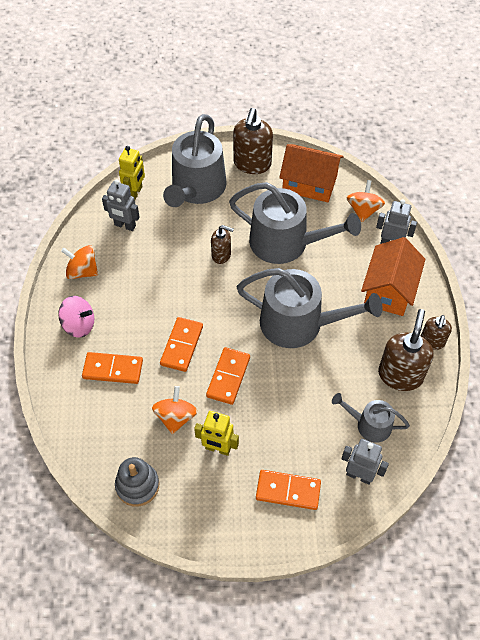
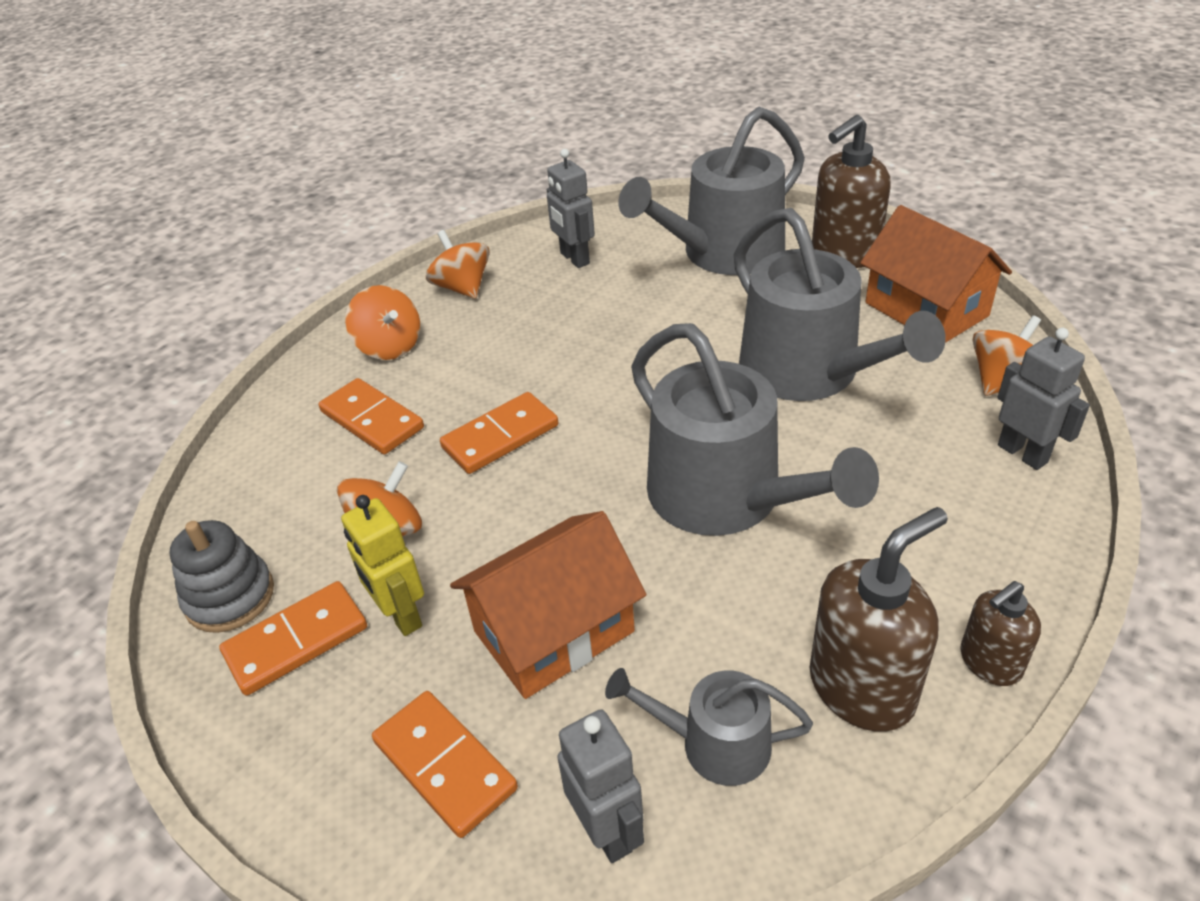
camera: 40 degrees right, 15 degrees down
(79, 325) = (389, 346): pink spinning top -> orange spinning top
(135, 193) = (628, 228): yellow robot -> none
(221, 255) = (682, 346): brown soap dispenser -> none
(228, 377) = (527, 516): orange domino -> orange domino (296, 641)
(369, 425) = (714, 743): grey watering can -> grey watering can turned 45 degrees counterclockwise
(389, 290) = (958, 525): orange house -> orange house (553, 631)

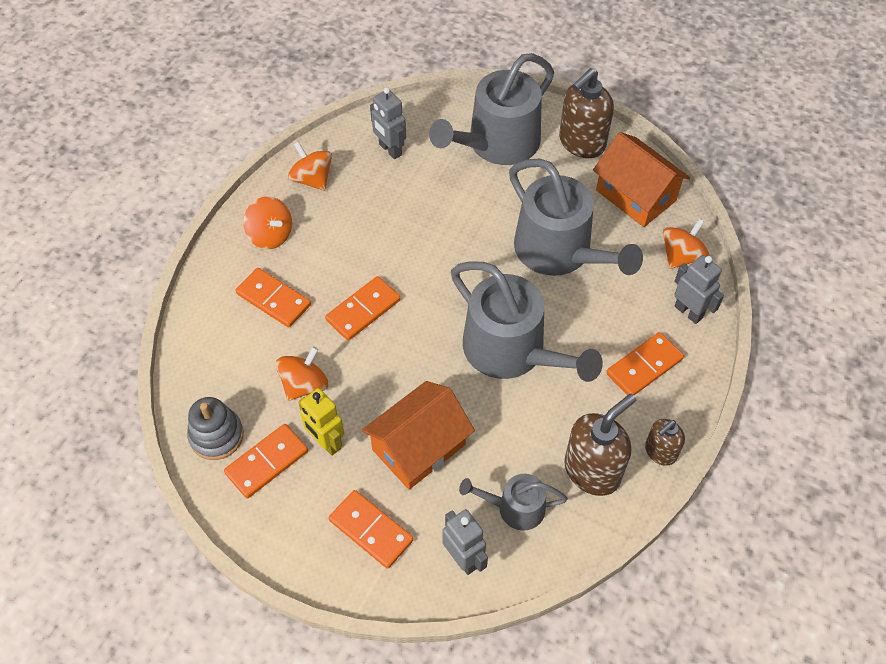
camera: 10 degrees left, 15 degrees up
(951, 527) = (644, 366): none -> orange domino

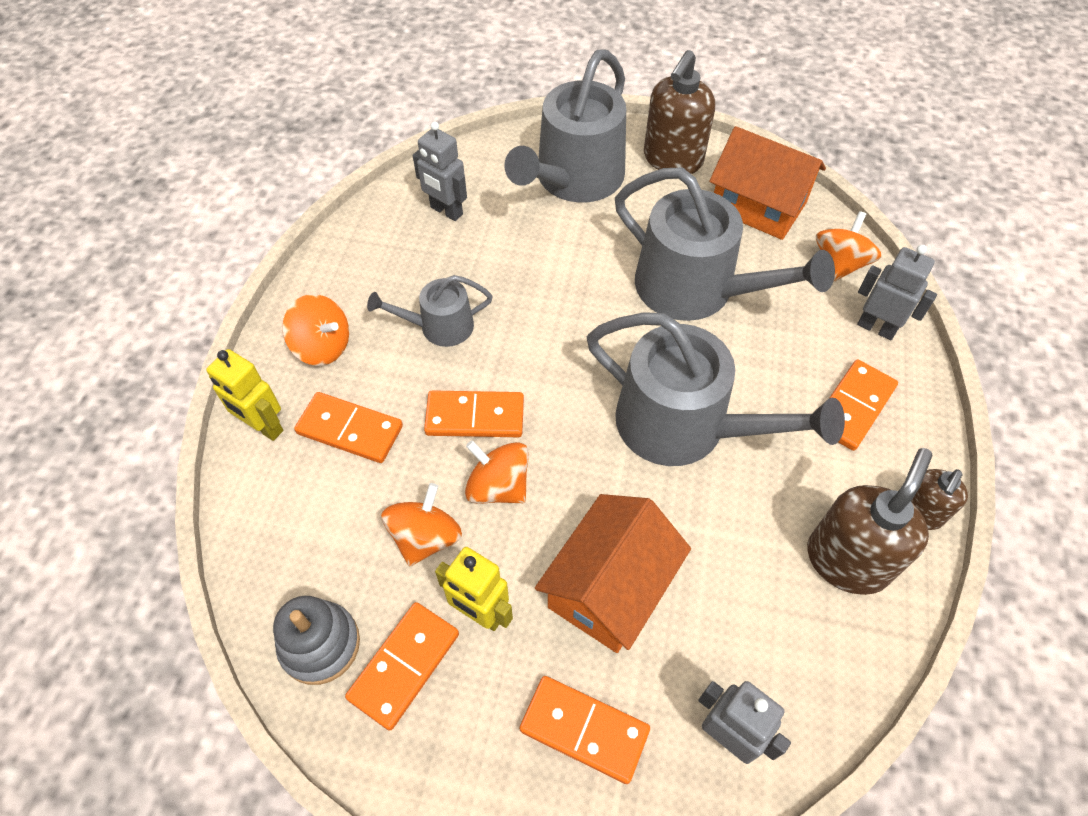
camera: 15 degrees left, 0 degrees up
(215, 284) = (264, 427): none -> yellow robot
(312, 179) = (358, 265): orange spinning top -> orange spinning top (498, 486)
(363, 310) = (475, 417): orange domino -> orange domino turned 60 degrees clockwise
(515, 508) = (768, 640): grey watering can -> grey watering can (440, 326)

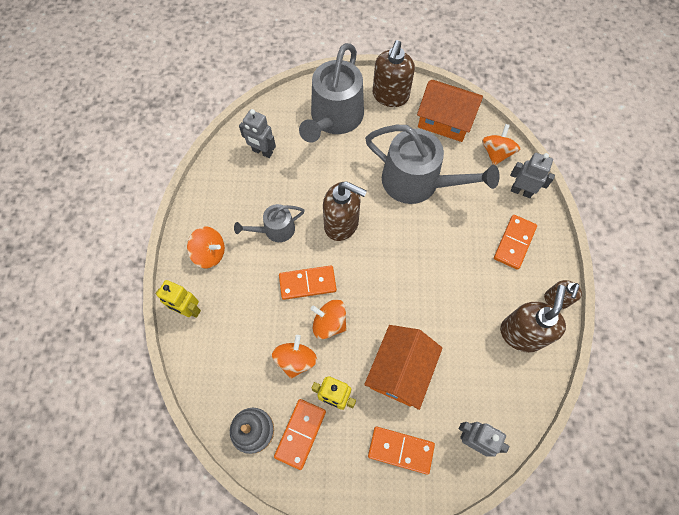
camera: 10 degrees left, 10 degrees up
(350, 429) = (238, 303): orange domino -> none
(553, 334) = (342, 224): none -> brown soap dispenser
(684, 426) = (424, 269): grey watering can -> none

